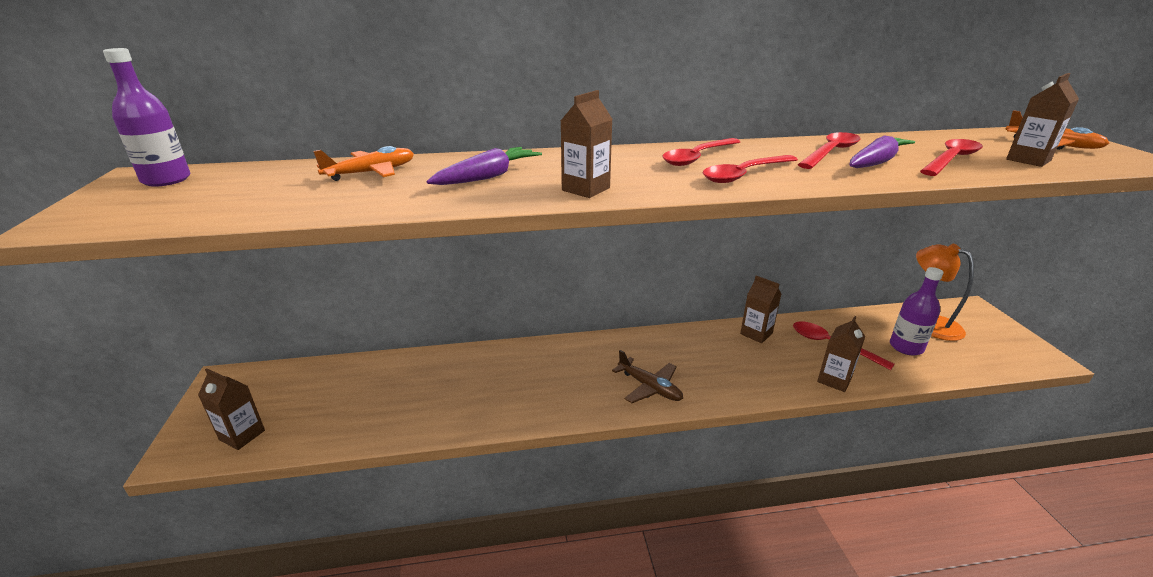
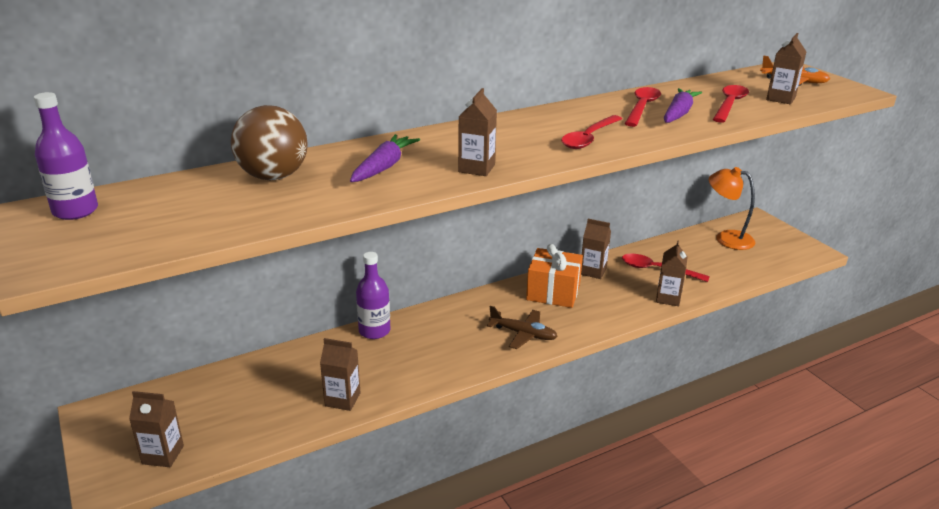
camera: 20 degrees left, 0 degrees up
(372, 173) = (273, 176): orange plane -> brown ball
(431, 418) = (342, 399): none -> brown carton
(697, 157) = (542, 125): red spoon -> none
(702, 348) = (553, 292): none -> orange gift
(906, 347) = (714, 261): purple bottle -> purple bottle (374, 331)

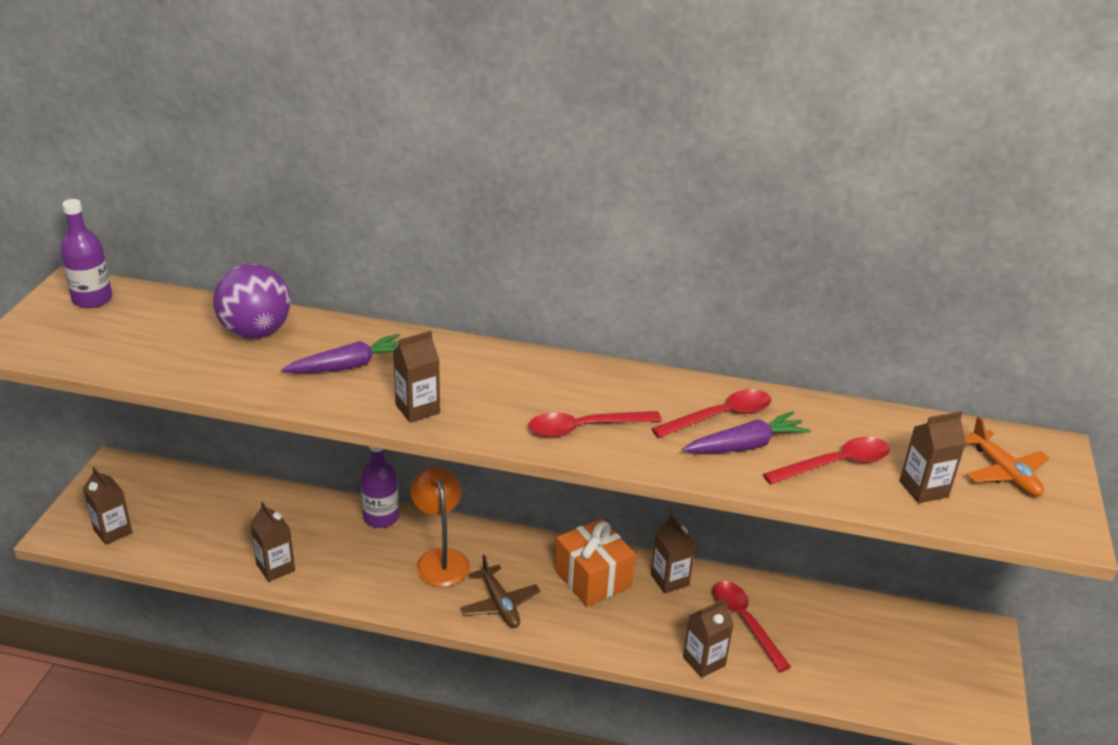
camera: 40 degrees right, 5 degrees up
(273, 176) = (256, 332): brown ball -> purple ball
(726, 238) = (898, 634): orange lamp -> orange lamp (440, 559)

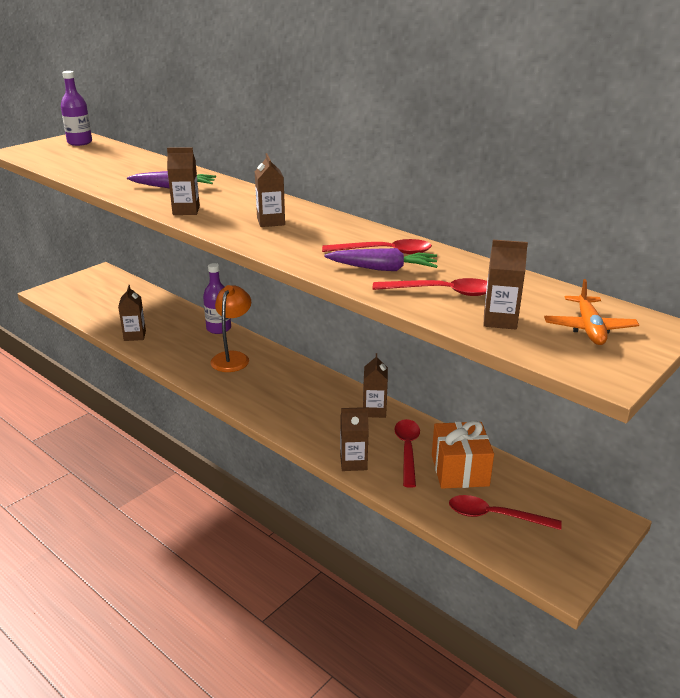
camera: 30 degrees right, 5 degrees down
(113, 531) = (70, 298): brown carton -> brown carton (271, 222)
(256, 332) = (143, 167): purple ball -> none
(500, 604) = (245, 390): brown plane -> none
(584, 428) = (279, 238): red spoon -> red spoon (495, 516)
(593, 578) = (321, 394): orange gift -> orange gift (460, 470)

